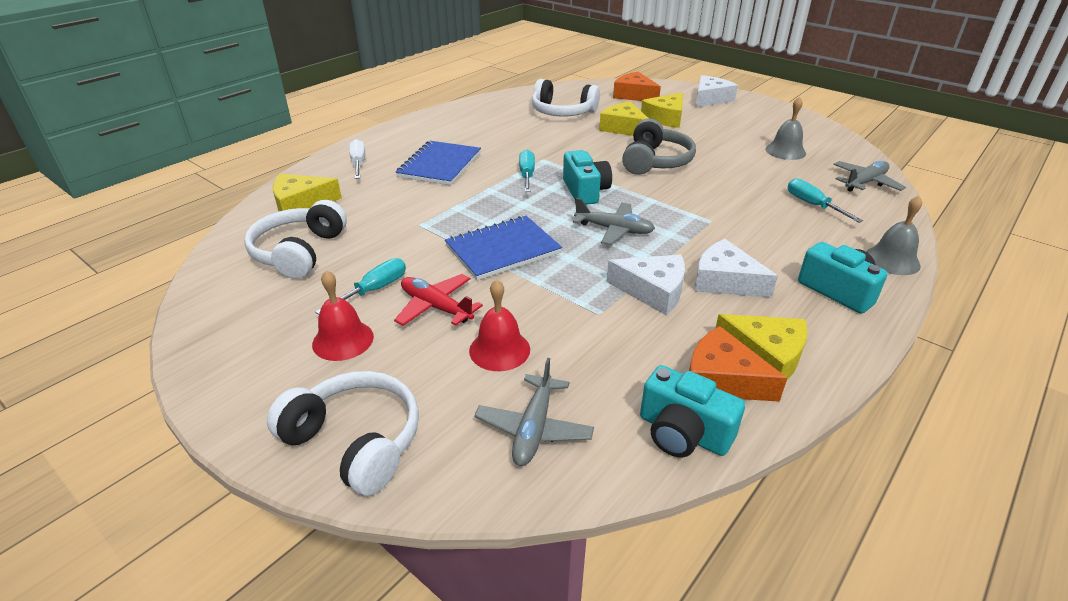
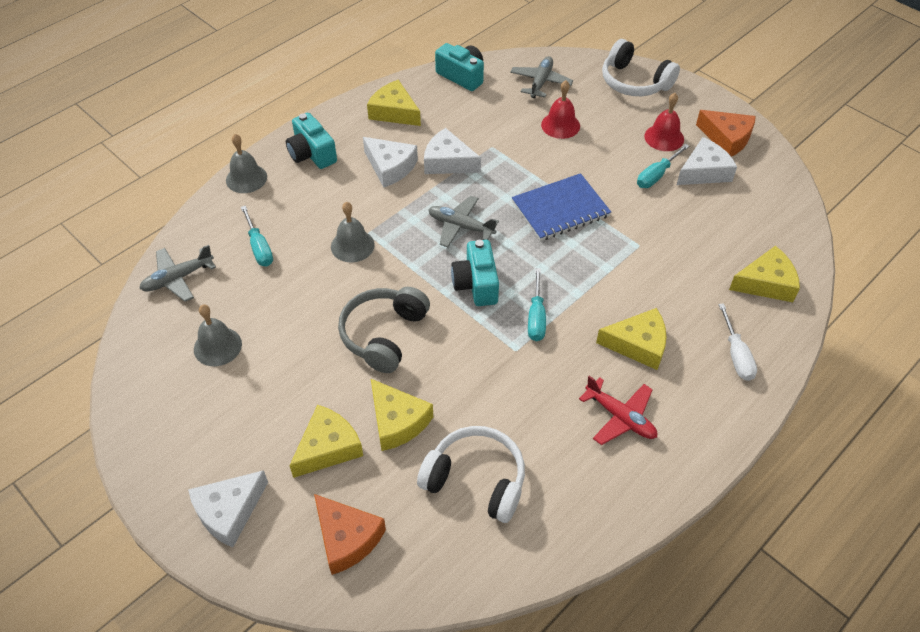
camera: 175 degrees left, 15 degrees up
(299, 252) = (734, 217): white headphones -> none
(307, 298) = (704, 171): none -> white cheese
(436, 307) = (607, 158): red plane -> red plane (620, 417)
(440, 165) = (638, 344): blue notebook -> yellow cheese
(720, 210) = (352, 245): none -> grey bell
(722, 379) = (428, 100): orange cheese -> orange cheese (727, 138)

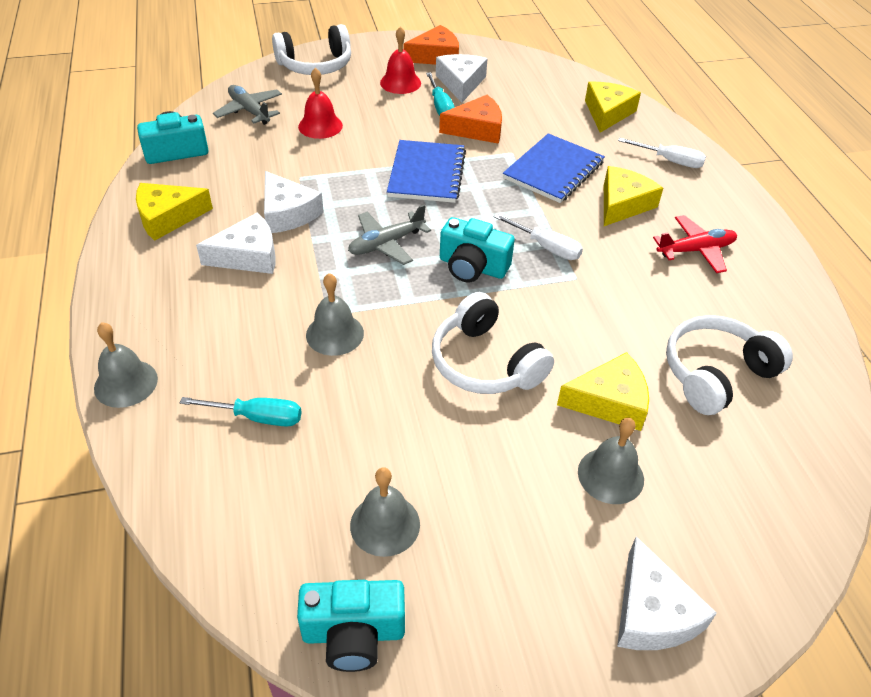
camera: 60 degrees left, 5 degrees down
(178, 278) = (230, 525): grey plane -> none
(312, 154) = (154, 307): turquoise camera -> turquoise camera (353, 633)
(328, 448) = (610, 475): yellow cheese -> grey bell
(347, 538) = (741, 508): orange cheese -> orange cheese (477, 129)
(384, 335) = (485, 363): grey headphones -> white headphones
(448, 162) = (287, 213): white cheese -> white cheese turned 90 degrees counterclockwise
(536, 317) = (546, 247): turquoise screwdriver -> white screwdriver
(640, 281) = (553, 170): none -> blue notebook

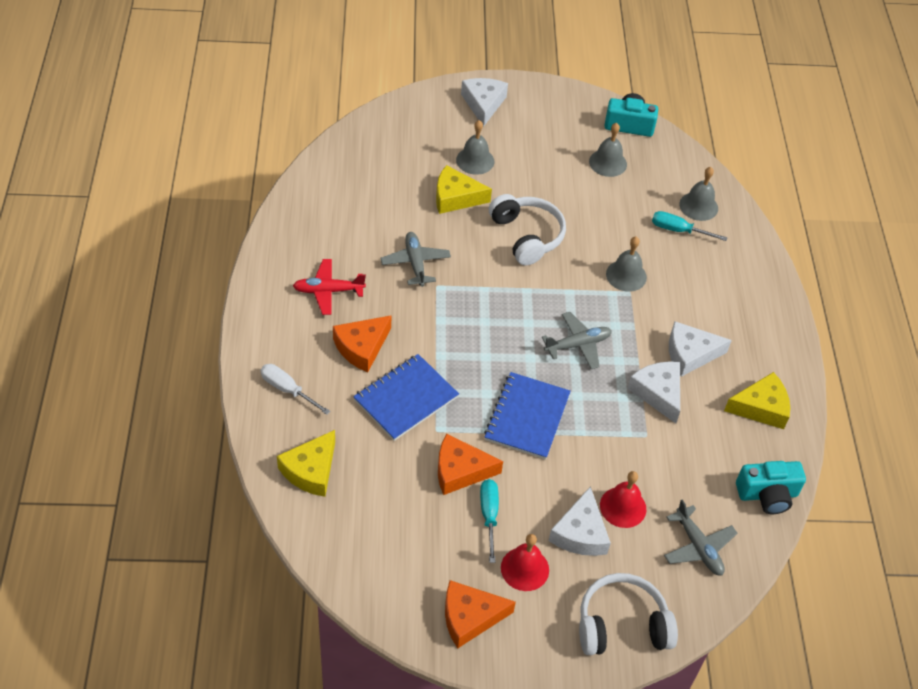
camera: 170 degrees left, 5 degrees up
(126, 383) = (764, 267): grey bell -> grey bell (698, 206)
(461, 83) = (454, 554): white cheese -> white cheese (580, 533)
(472, 267) = (513, 310): turquoise camera -> none
(546, 247) = (448, 316): white screwdriver -> none
(615, 299) = (415, 263): none -> grey plane
(623, 204) = (362, 347): yellow cheese -> orange cheese
(716, 374) = (377, 200): white headphones -> none

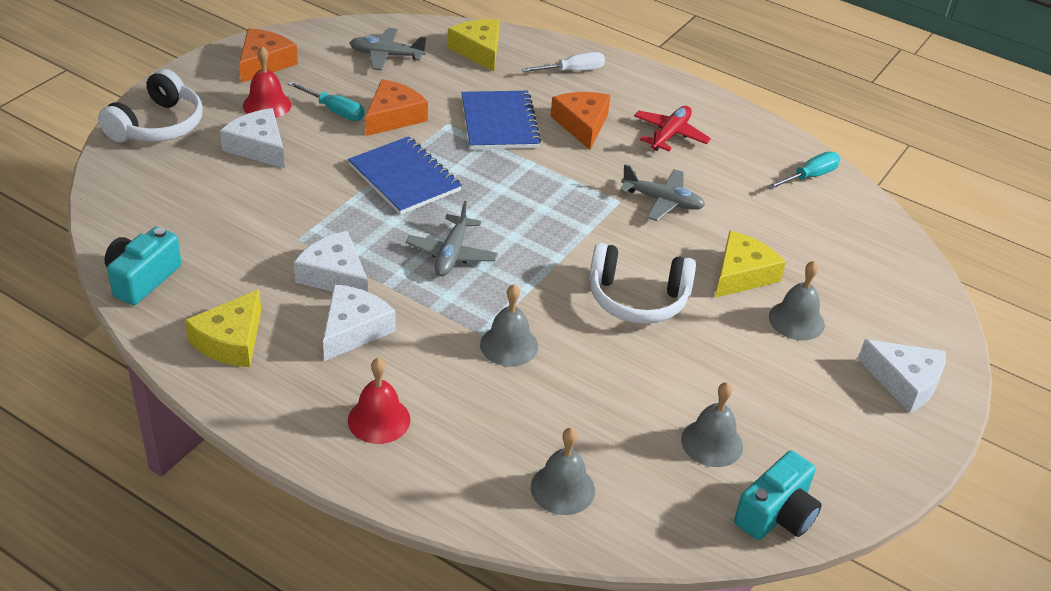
camera: 125 degrees right, 10 degrees down
(623, 507) = (250, 183): red bell -> red bell (379, 420)
(658, 393) = (335, 276): white cheese -> white cheese turned 150 degrees counterclockwise
(678, 230) = (538, 438): turquoise screwdriver -> turquoise screwdriver (809, 176)
(698, 547) = (158, 203): grey plane -> grey plane (386, 56)

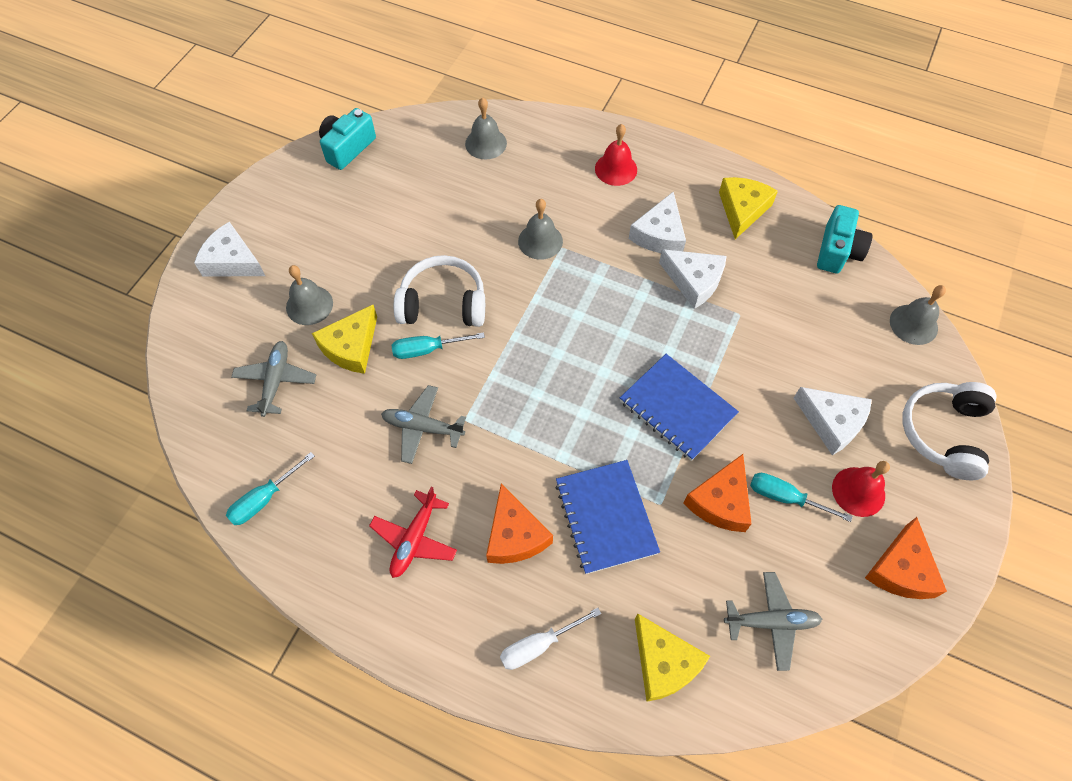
camera: 175 degrees right, 20 degrees up
(452, 254) = (606, 322): grey plane -> grey plane (276, 381)
(657, 260) = (427, 349): none -> turquoise screwdriver
(712, 443) = (387, 189): grey bell -> grey bell (913, 324)

